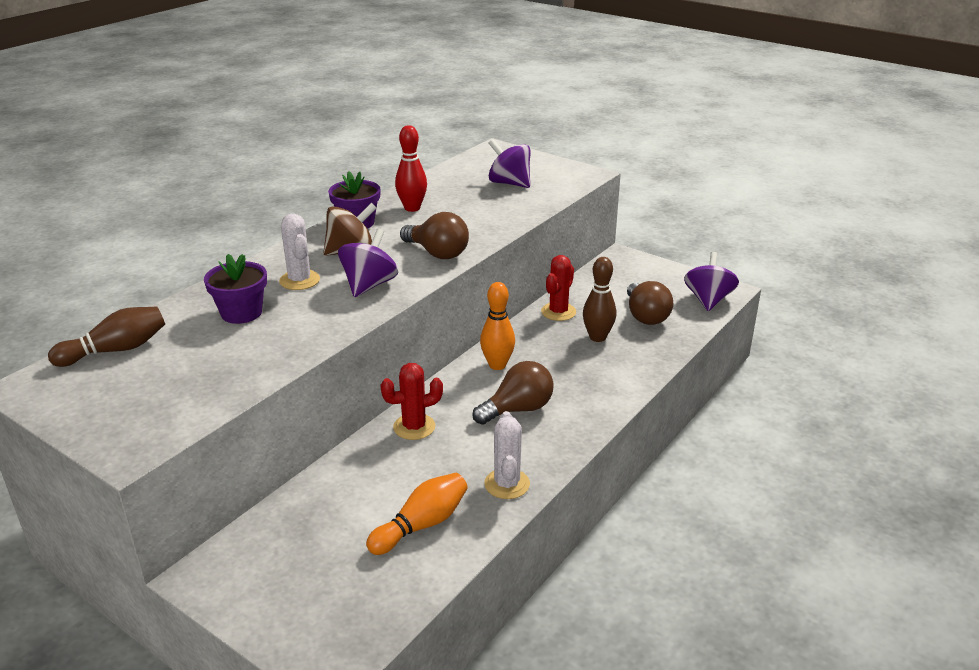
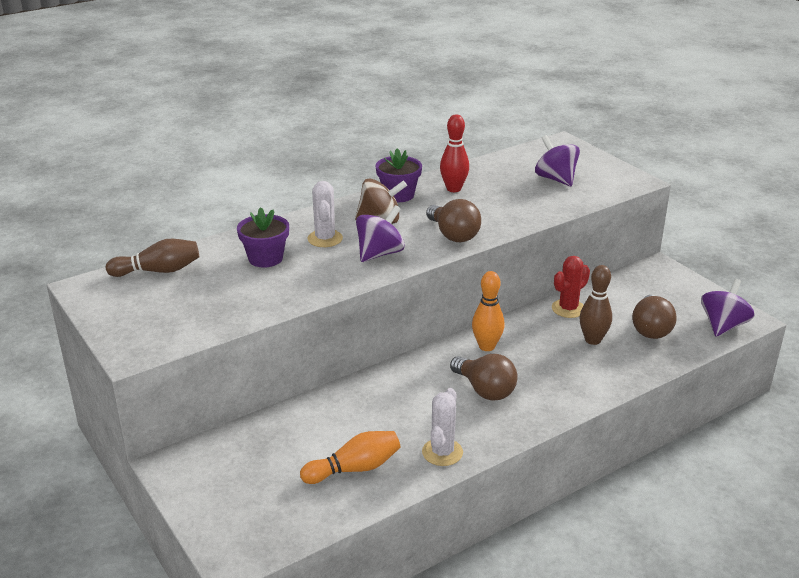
camera: 20 degrees right, 0 degrees up
(414, 427) = (388, 385): red cactus -> none
(518, 409) = (485, 390): brown light bulb -> brown light bulb turned 60 degrees clockwise

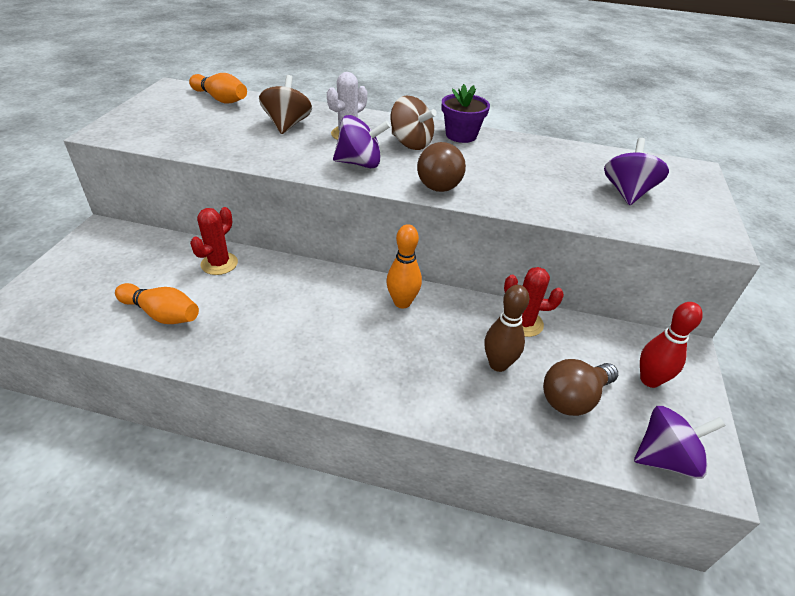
camera: 45 degrees right, 10 degrees up
(158, 271) = (220, 99): brown bowling pin -> orange bowling pin
(265, 258) = (287, 125): purple flower pot -> brown spinning top
(323, 413) = (219, 264): none -> red cactus
(442, 452) = (225, 352): white cactus -> none
(453, 189) = (514, 153): red bowling pin -> red bowling pin (649, 380)
(485, 390) = (339, 333): brown light bulb -> none

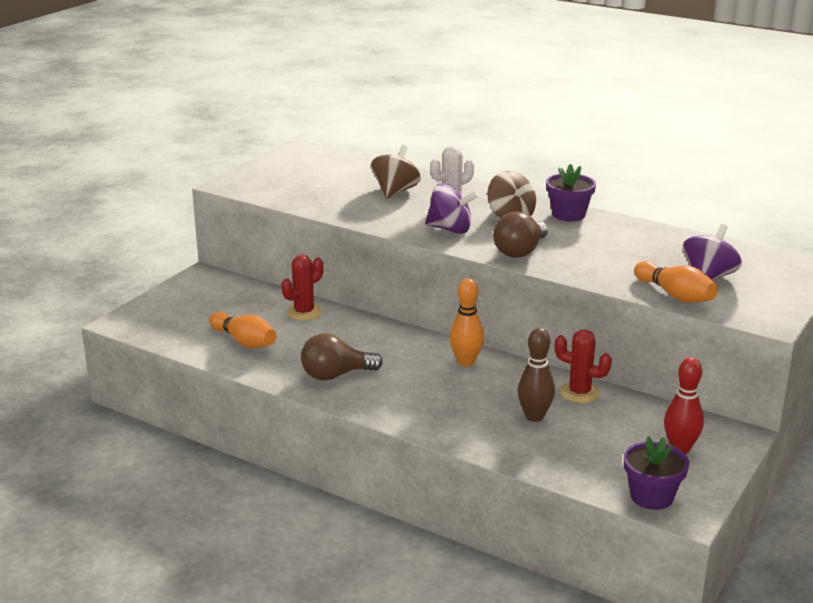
camera: 20 degrees right, 15 degrees down
(220, 99) = (339, 164): orange bowling pin -> orange bowling pin (675, 295)
(573, 398) = (592, 448): brown light bulb -> brown light bulb (335, 375)
(665, 458) = (651, 496): purple spinning top -> purple flower pot

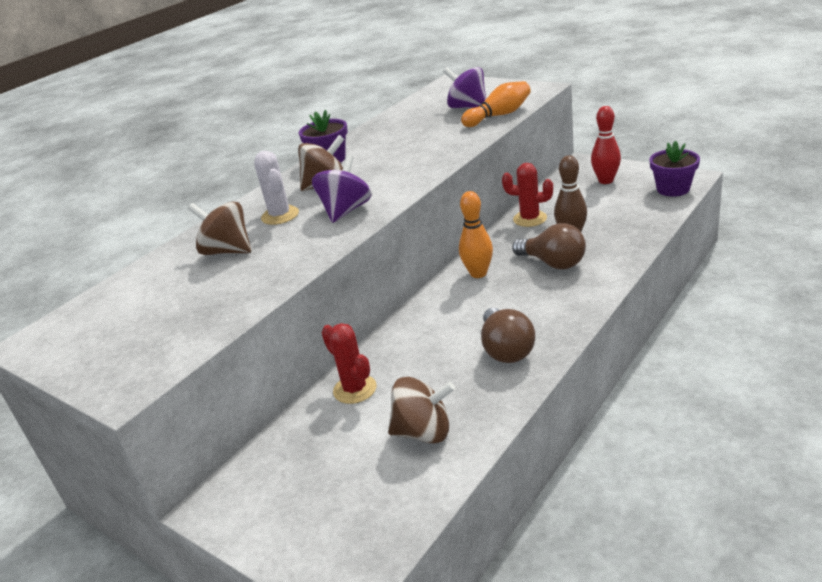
camera: 80 degrees left, 5 degrees up
(244, 341) = (424, 432): orange bowling pin -> brown spinning top
(520, 251) = (407, 174): brown light bulb -> brown light bulb (553, 263)
(579, 392) = (530, 219): red cactus -> red cactus turned 75 degrees clockwise

